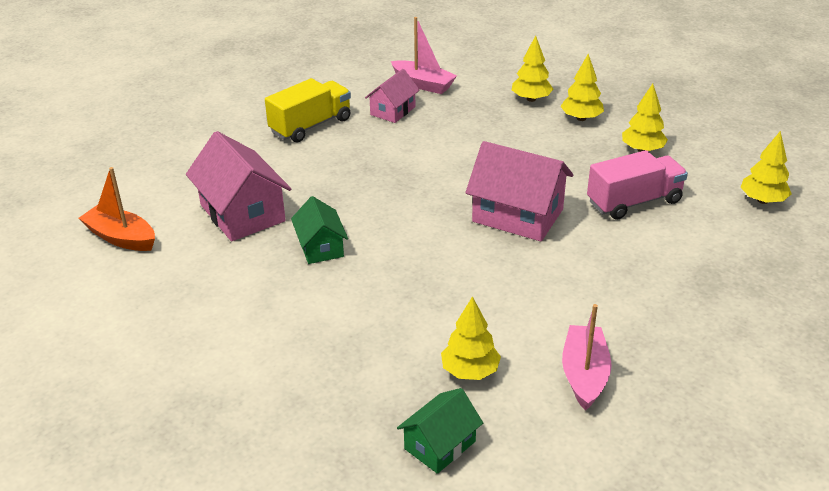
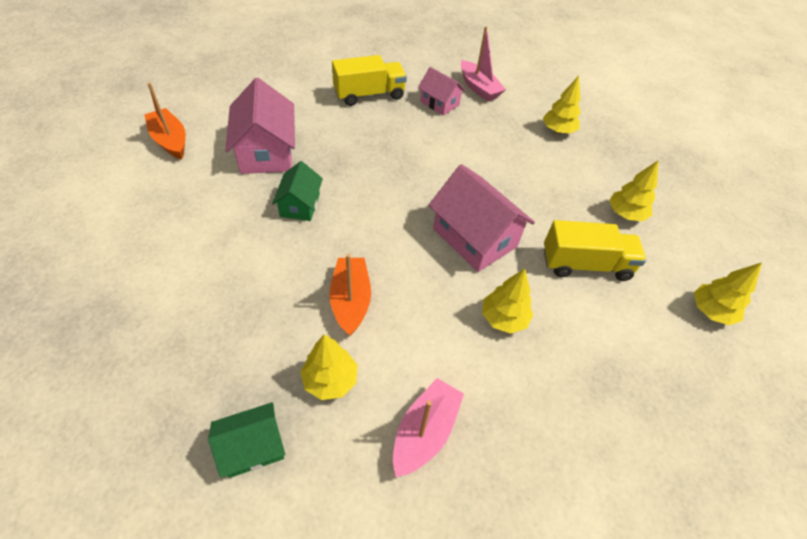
camera: 20 degrees right, 15 degrees up
(393, 111) = (439, 103): pink house -> pink house turned 75 degrees clockwise
(439, 306) = (351, 301): none -> orange boat
(581, 118) = (589, 163): yellow tree -> yellow tree (503, 318)
(634, 202) = (585, 264): pink truck -> yellow truck

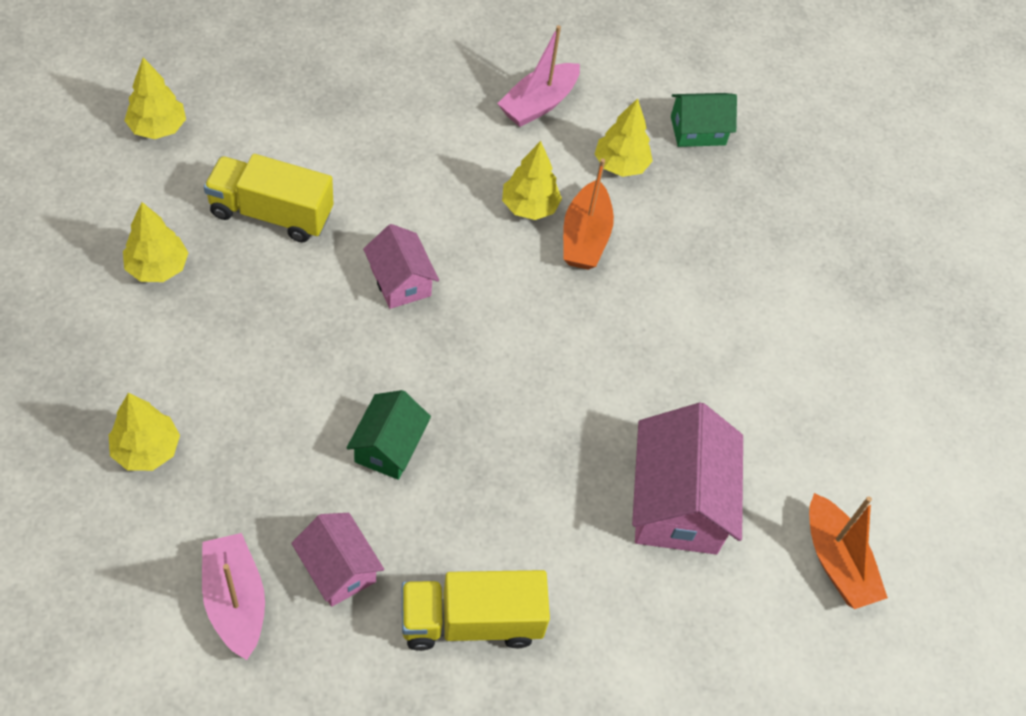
camera: 170 degrees left, 5 degrees up
(300, 205) = (632, 385): green house -> green house (388, 446)
(474, 238) = (400, 281): pink house -> pink house, size x0.58
(503, 318) = (413, 178): yellow tree -> yellow tree (529, 207)

